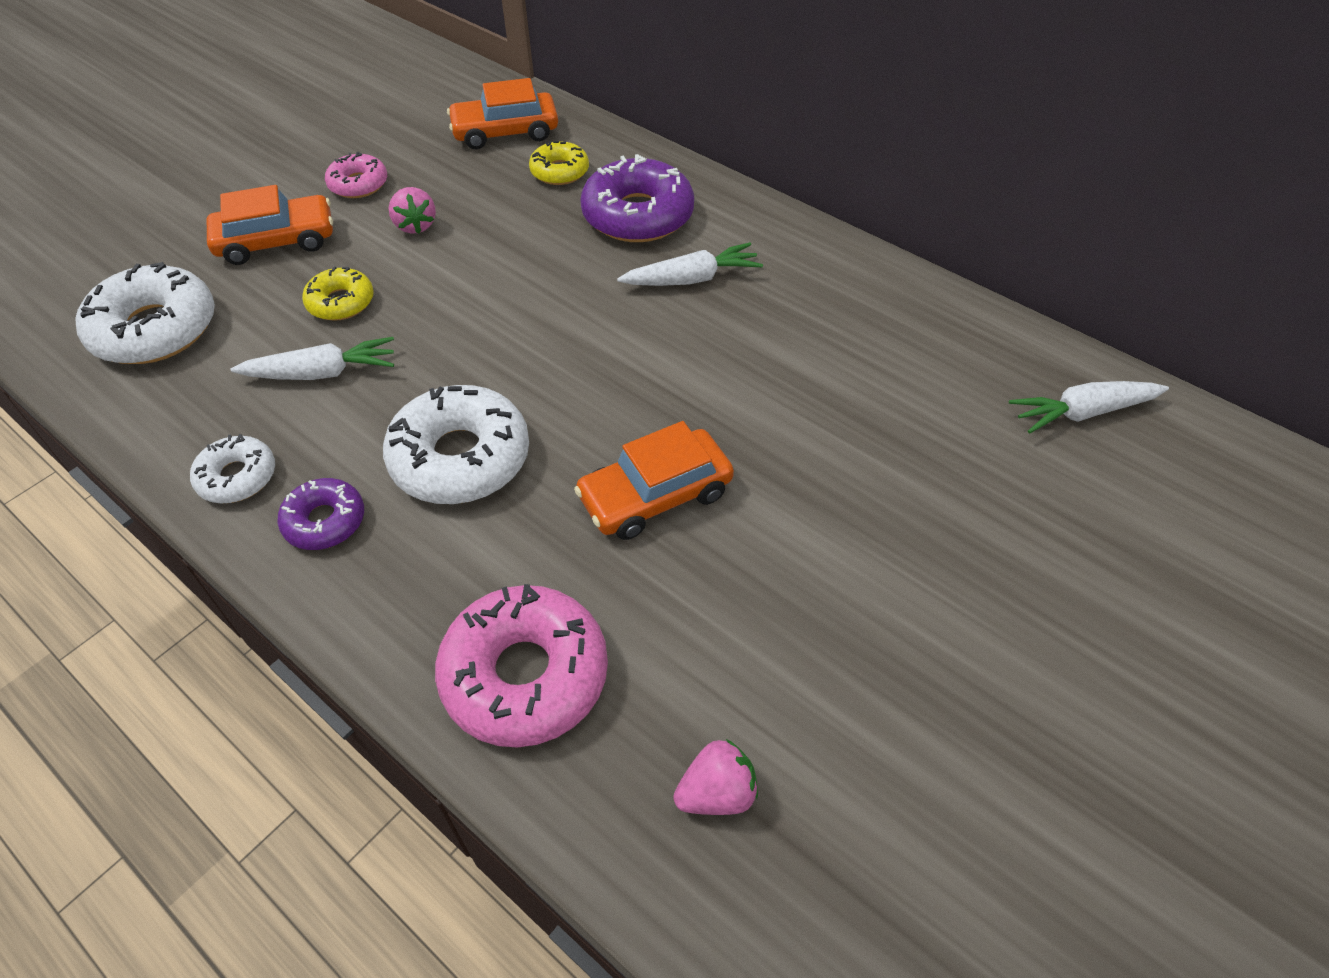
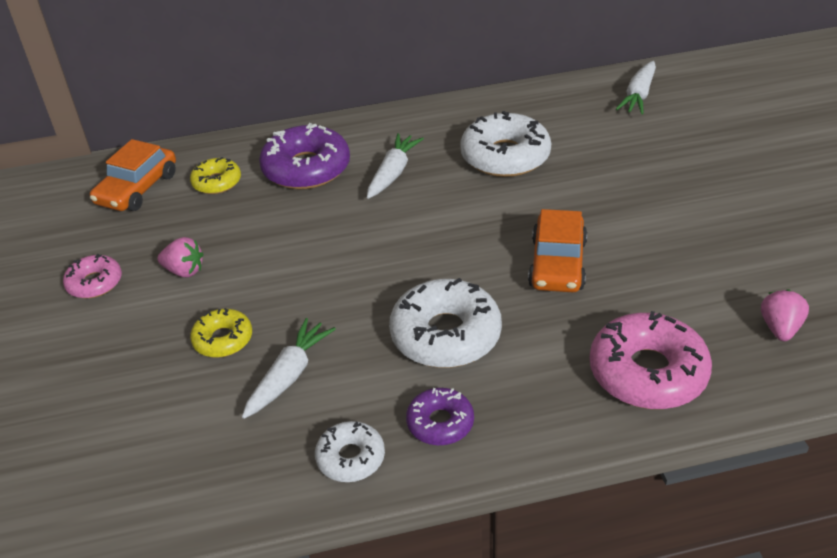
camera: 50 degrees left, 10 degrees down
(155, 329) = (124, 460): white donut -> white donut (505, 156)
(276, 241) = (104, 351): orange car -> none

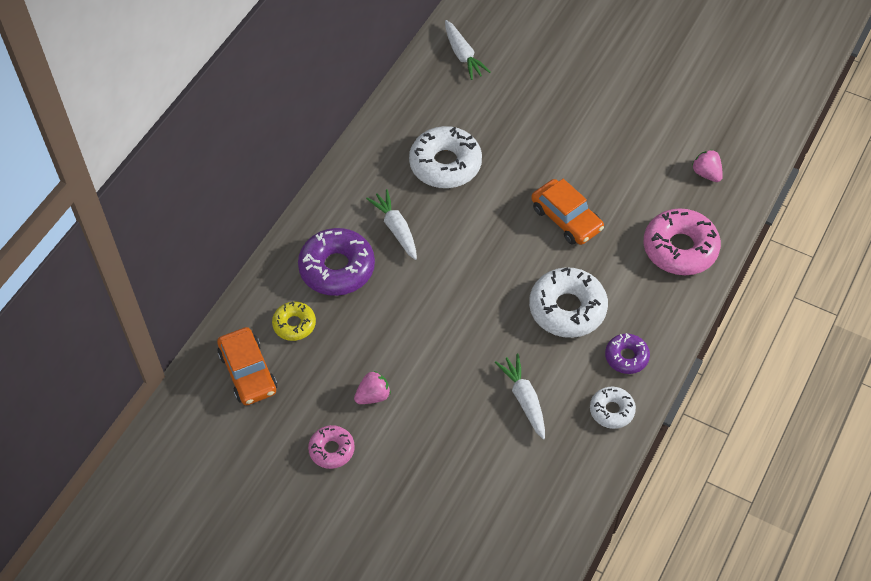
camera: 50 degrees left, 15 degrees up
(223, 339) = (461, 413): yellow donut -> none

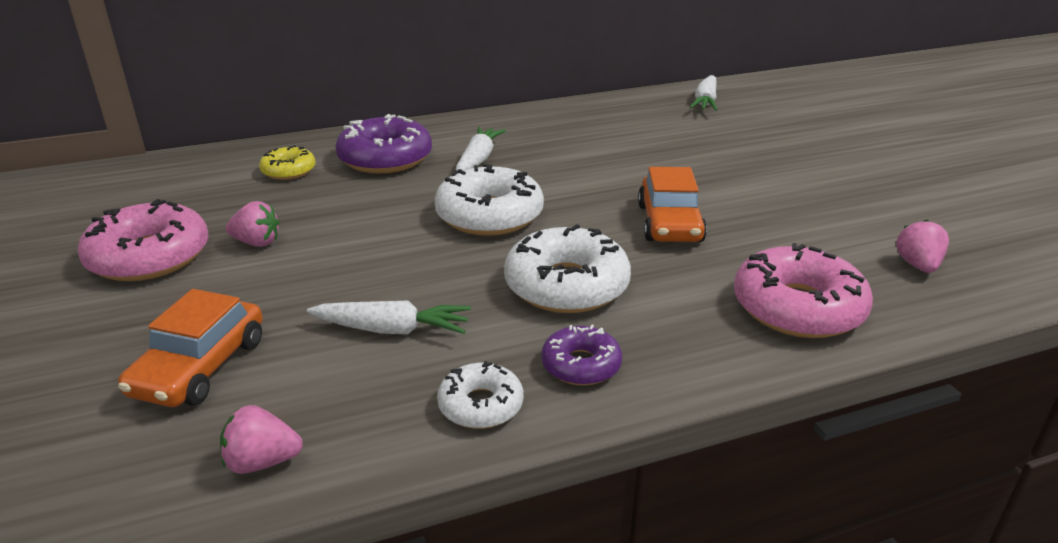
camera: 40 degrees right, 25 degrees down
(248, 372) = (199, 178): orange car -> orange car (200, 367)
(332, 450) = (149, 257): pink donut -> pink donut, size x1.80
(445, 164) = (590, 145): white donut -> white donut (489, 215)
(524, 399) = (392, 330): white carrot -> white carrot turned 75 degrees clockwise
(565, 503) = (262, 462): none -> pink strawberry

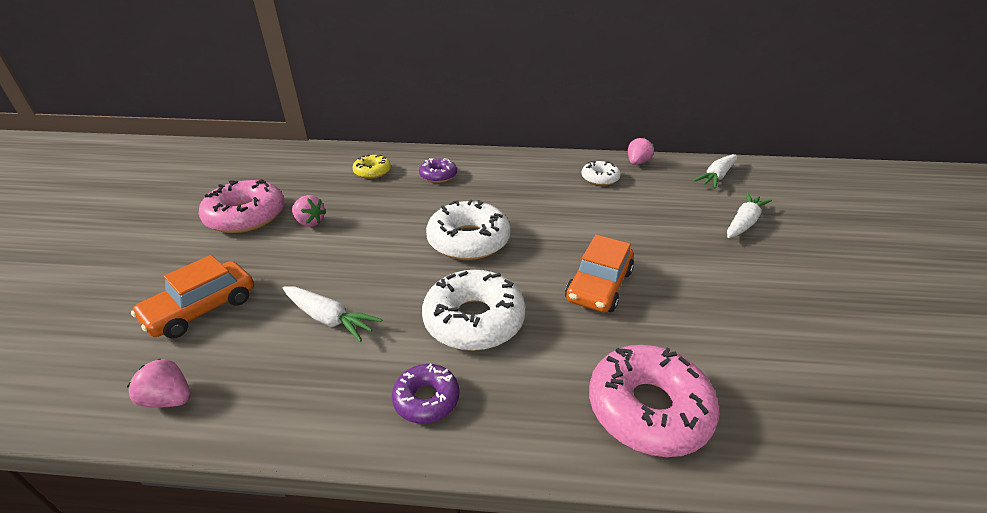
camera: 25 degrees right, 5 degrees up
(385, 158) = (438, 175): purple donut -> purple donut, size x0.56
(478, 159) = (498, 191): white carrot -> white carrot (743, 223)
(481, 405) = (330, 408): white donut -> white donut (600, 178)
(918, 265) = (805, 402): pink strawberry -> pink strawberry (637, 163)

